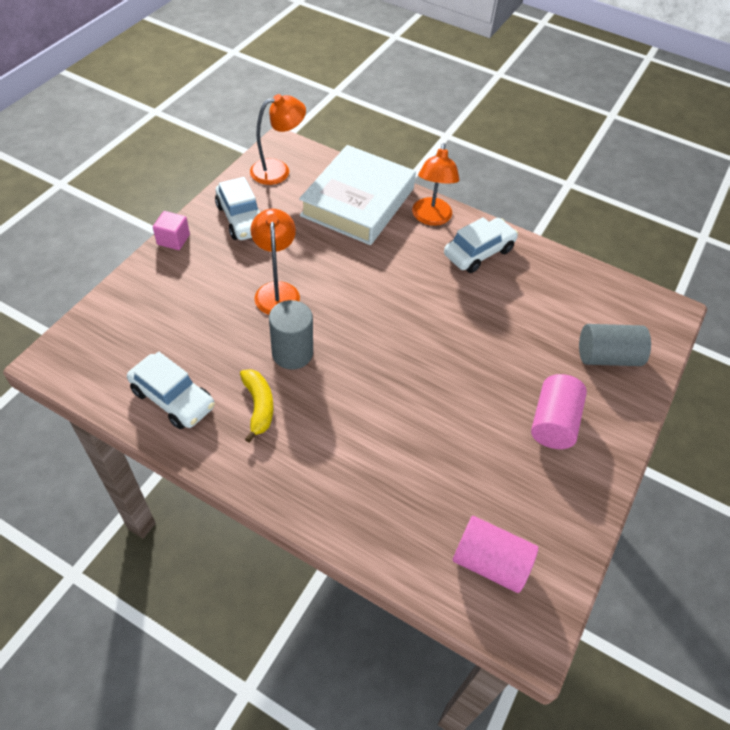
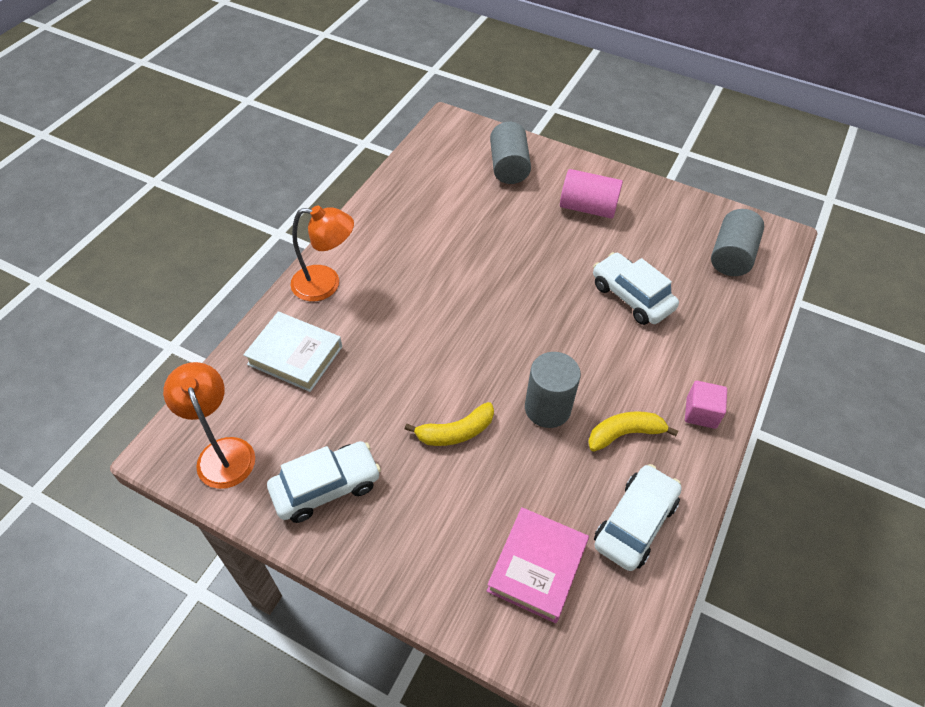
camera: 90 degrees left, 0 degrees up
(153, 329) = (537, 567): none -> pink book
(173, 239) = (369, 572): pink cube -> pink cube (701, 413)
(277, 291) = (456, 432): orange lamp -> yellow banana
(358, 202) = (295, 355): white book -> white book, size x0.60
(478, 252) = (381, 245): white car -> white car (631, 297)
(490, 562) = (731, 256): pink cylinder -> grey cylinder

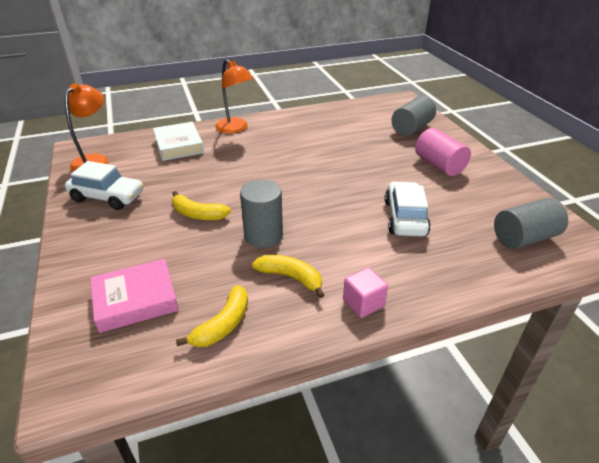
camera: 45 degrees right, 15 degrees down
(635, 523) = (223, 324): white car -> yellow banana

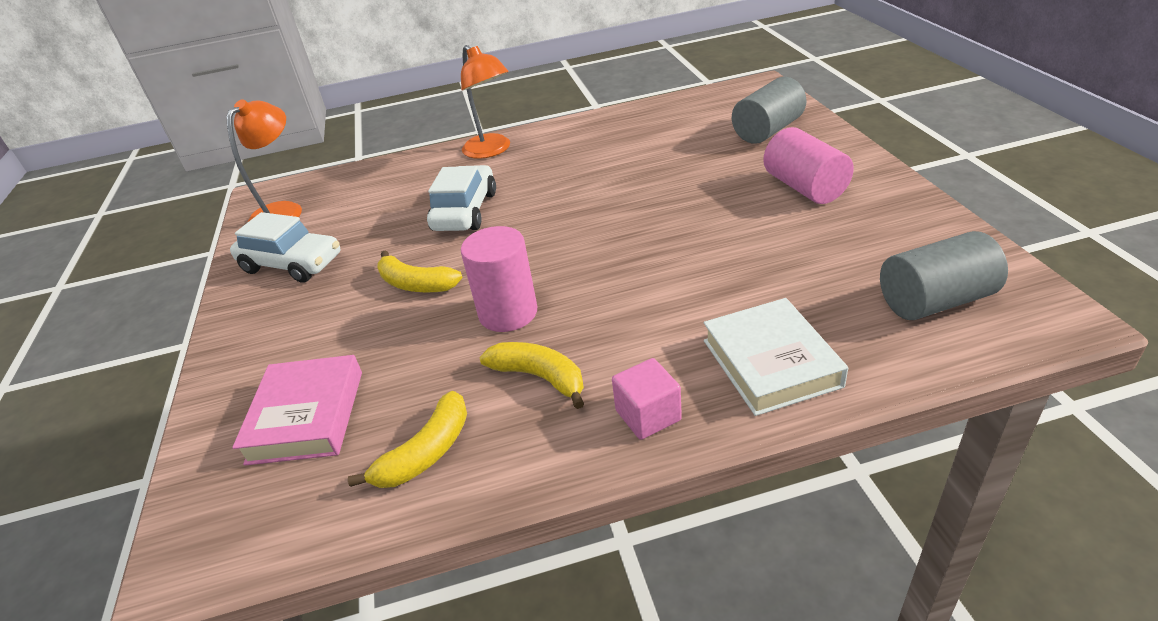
camera: 10 degrees right, 0 degrees up
(136, 300) = (306, 416): pink book -> pink book turned 75 degrees counterclockwise
(179, 145) = (405, 181): white book -> white book (770, 363)
(263, 235) = (508, 313): grey cylinder -> pink cylinder
(405, 218) = (735, 275): white car -> white car (465, 211)

